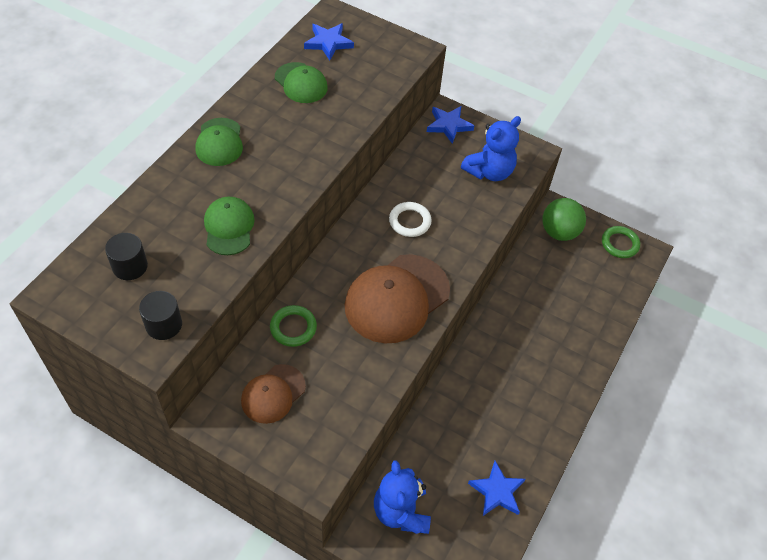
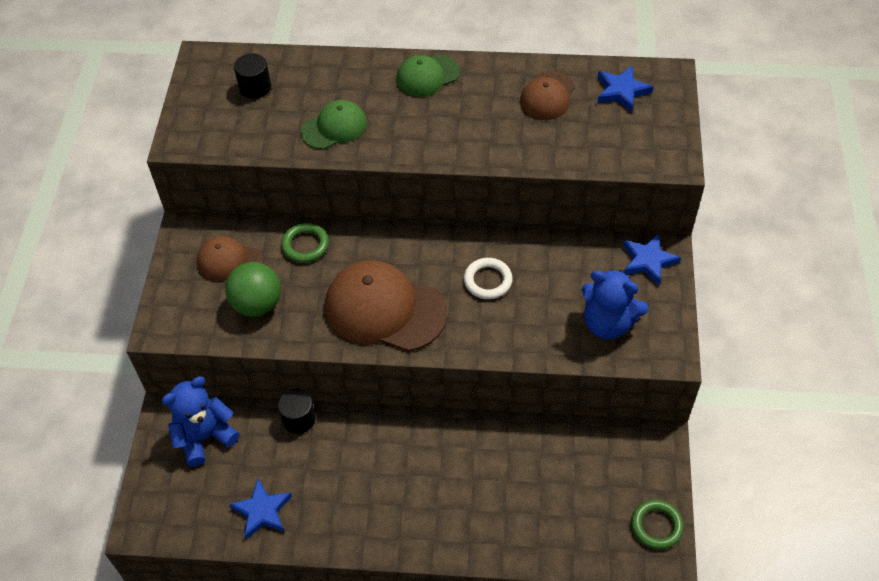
camera: 70 degrees right, 0 degrees up
(164, 324) = (210, 135): black cylinder -> black cylinder (299, 419)
(301, 83) = (547, 96): green cap -> brown cap
(559, 232) = (628, 454): green ball -> green ball (257, 304)

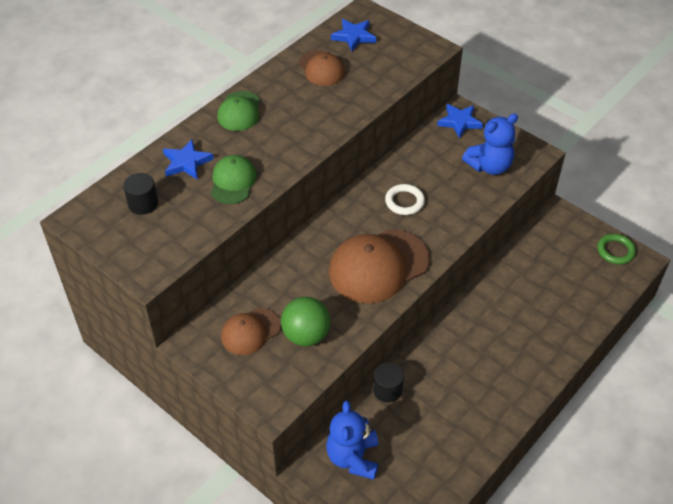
camera: 55 degrees left, 5 degrees down
(262, 511) = (447, 454): blue star -> blue star (186, 162)
(305, 245) = (279, 279): green ring -> none

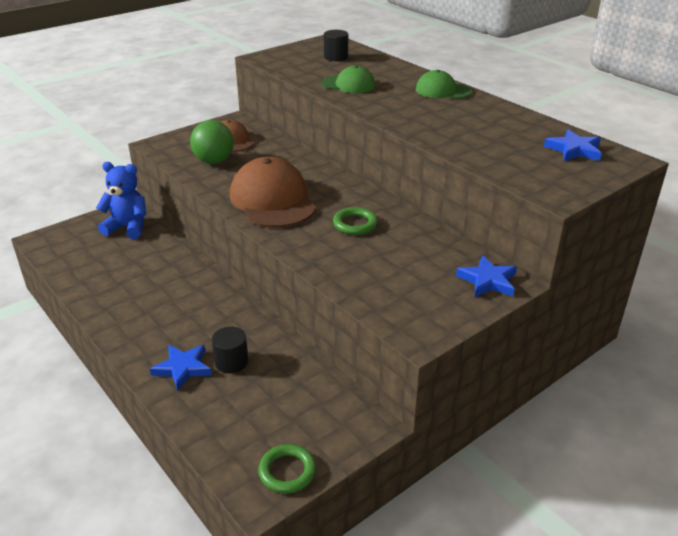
camera: 100 degrees right, 15 degrees down
(186, 162) = (378, 70): blue star -> blue star (183, 368)
(321, 68) = (510, 129): brown cap -> none
(387, 390) = (180, 251): black cylinder -> black cylinder (231, 362)
(404, 202) = (355, 224): white ring -> green ring
(489, 166) = (400, 291): blue teddy bear -> none

